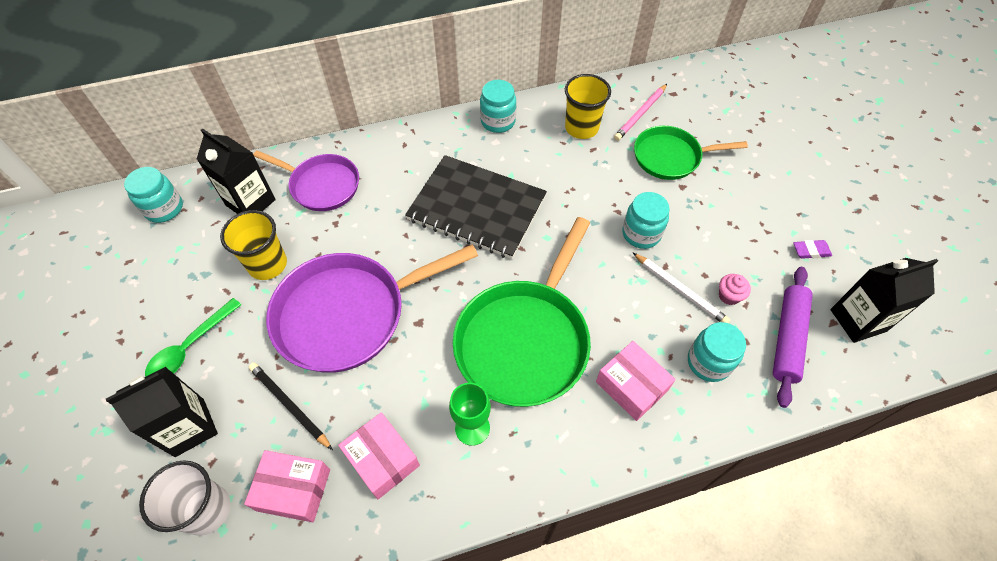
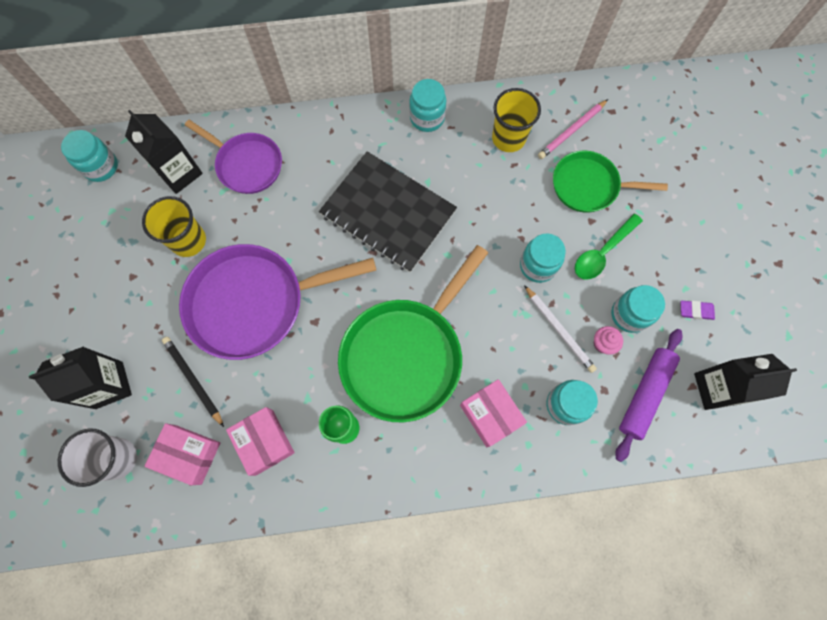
camera: 10 degrees right, 15 degrees up
(190, 347) = (114, 311): green spoon -> green spoon (602, 252)
(746, 265) = (629, 315): none -> turquoise jar

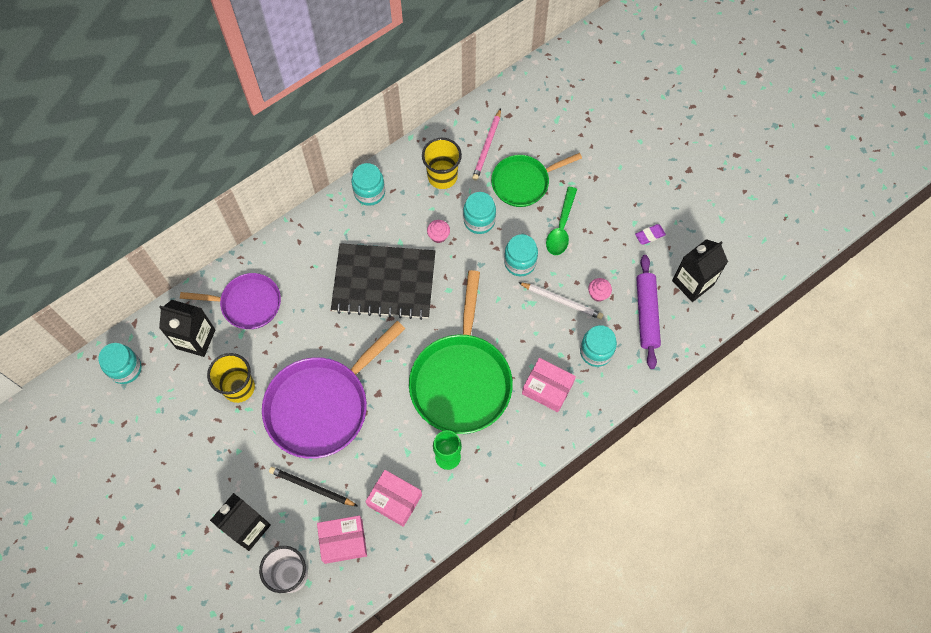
camera: 30 degrees left, 5 degrees down
(470, 195) = (438, 236): none -> pink cupcake
(629, 315) = (605, 263): turquoise jar -> turquoise jar (479, 221)

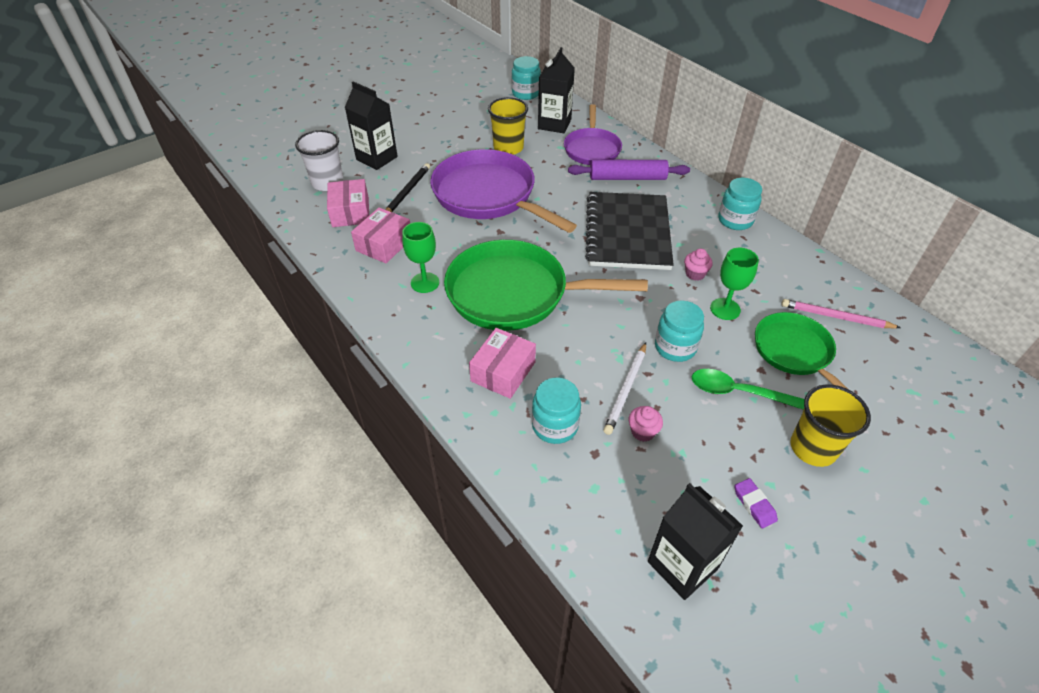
camera: 90 degrees right, 20 degrees down
(442, 176) = (776, 276): yellow cup -> yellow cup (813, 448)
(479, 221) = (725, 309): turquoise jar -> green goblet
(646, 314) = (618, 492): purple rolling pin -> purple rolling pin (627, 178)

